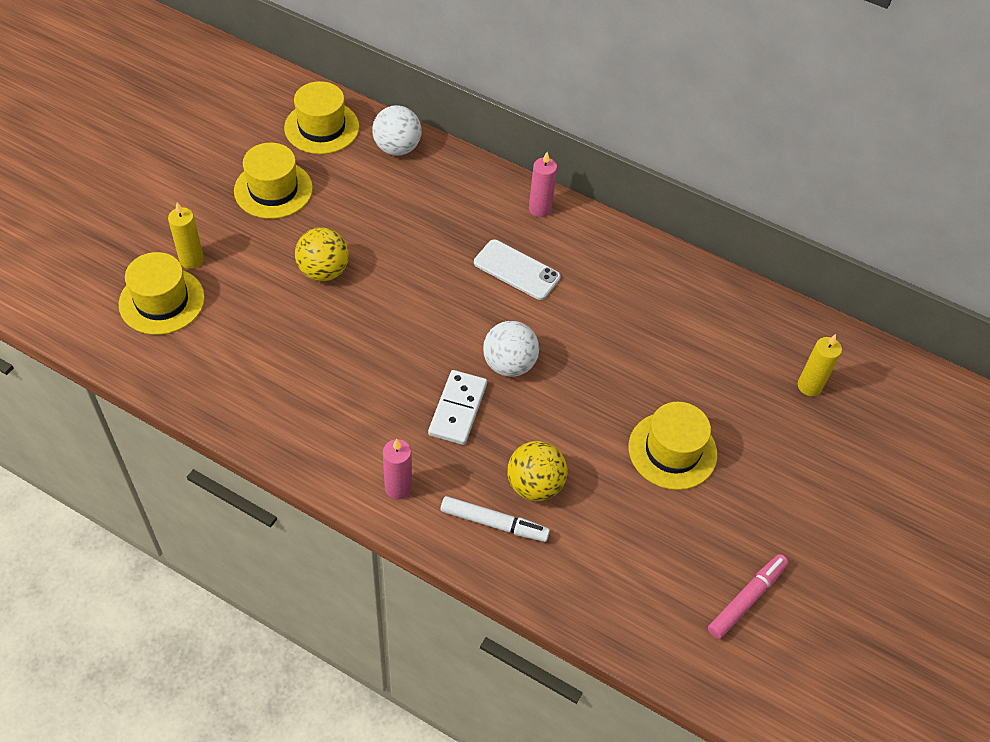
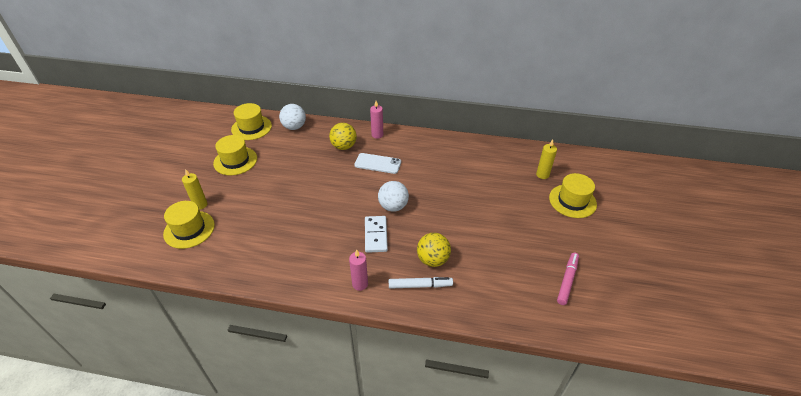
camera: 15 degrees left, 10 degrees down
(323, 271) = (277, 190): yellow ball -> yellow ball (344, 146)
(672, 450) = (494, 222): yellow hat -> yellow hat (572, 201)

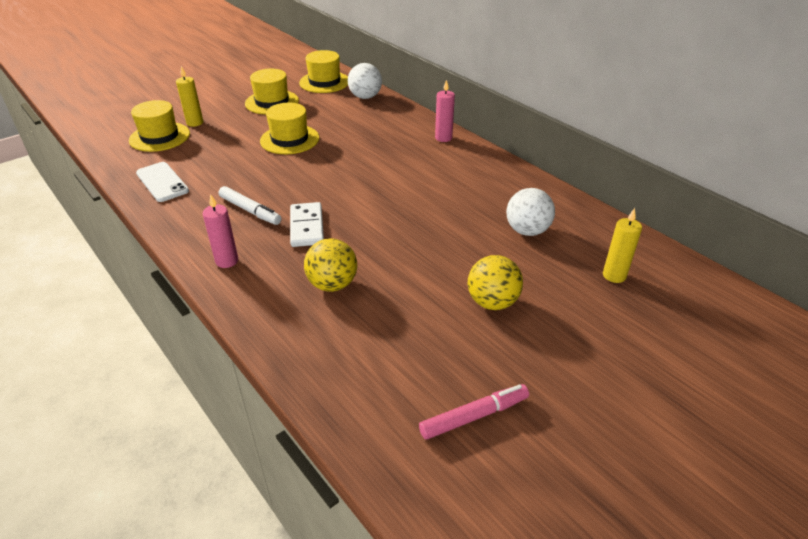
camera: 40 degrees right, 5 degrees down
(344, 146) = (391, 133): yellow ball -> yellow ball (492, 302)
(375, 235) = (306, 227): white domino -> white domino turned 45 degrees counterclockwise
(378, 163) = (405, 164): white phone -> white phone (162, 182)
(393, 206) = (364, 211): white ball -> white ball (527, 231)
(420, 285) = (282, 300): white marker -> white marker (250, 211)
(572, 201) = (621, 329): yellow hat -> yellow hat (289, 139)

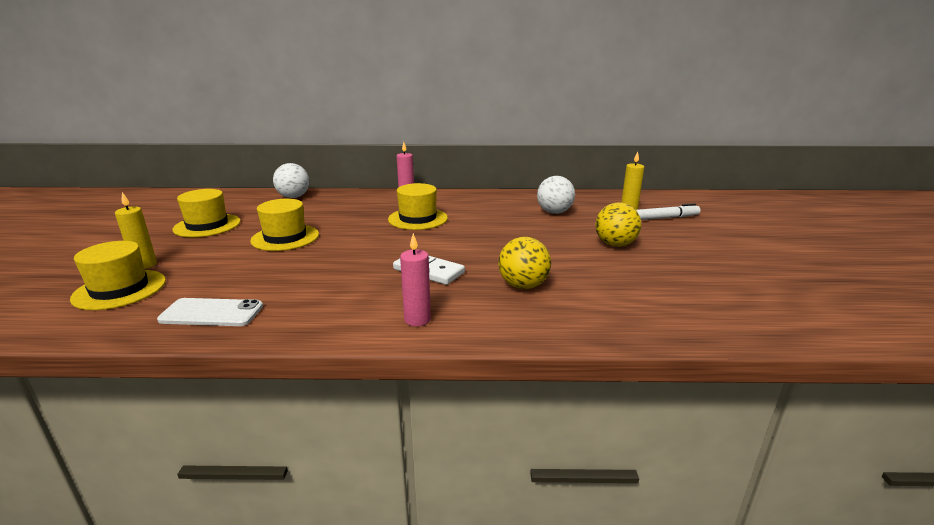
camera: 50 degrees left, 15 degrees down
(250, 211) = (358, 285): white marker -> white marker (665, 218)
(324, 82) = (233, 200): yellow hat -> yellow hat (418, 219)
(474, 416) = (726, 287): pink marker -> none

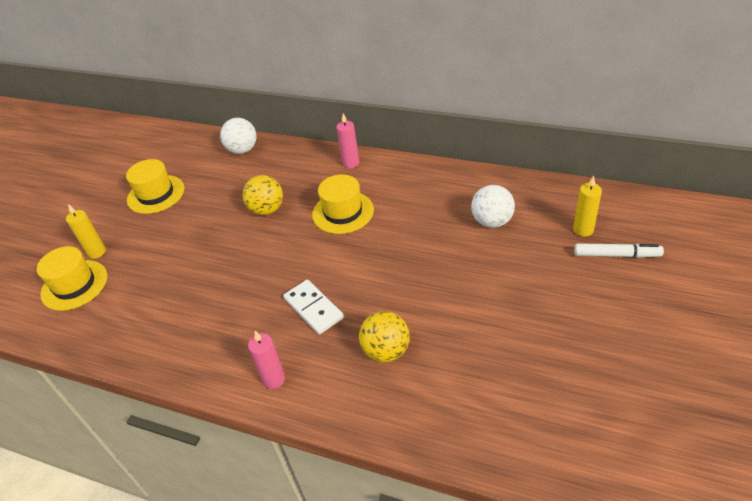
camera: 25 degrees right, 20 degrees up
(212, 313) = (129, 333): white phone -> none
(285, 237) = (213, 227): yellow hat -> none
(615, 244) = (520, 299): yellow ball -> yellow ball (267, 209)

